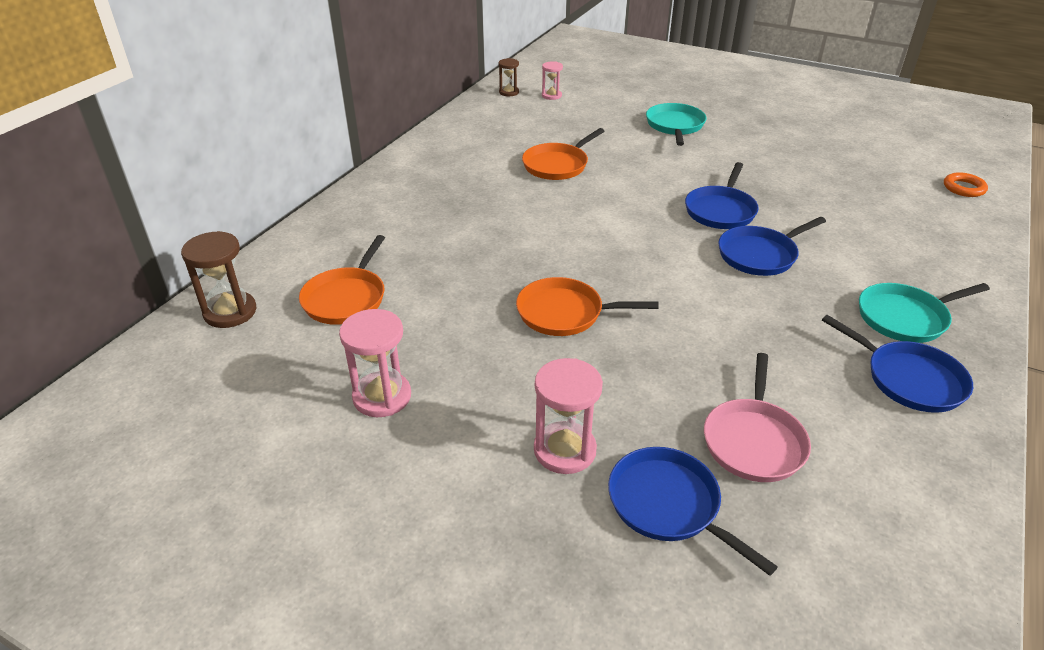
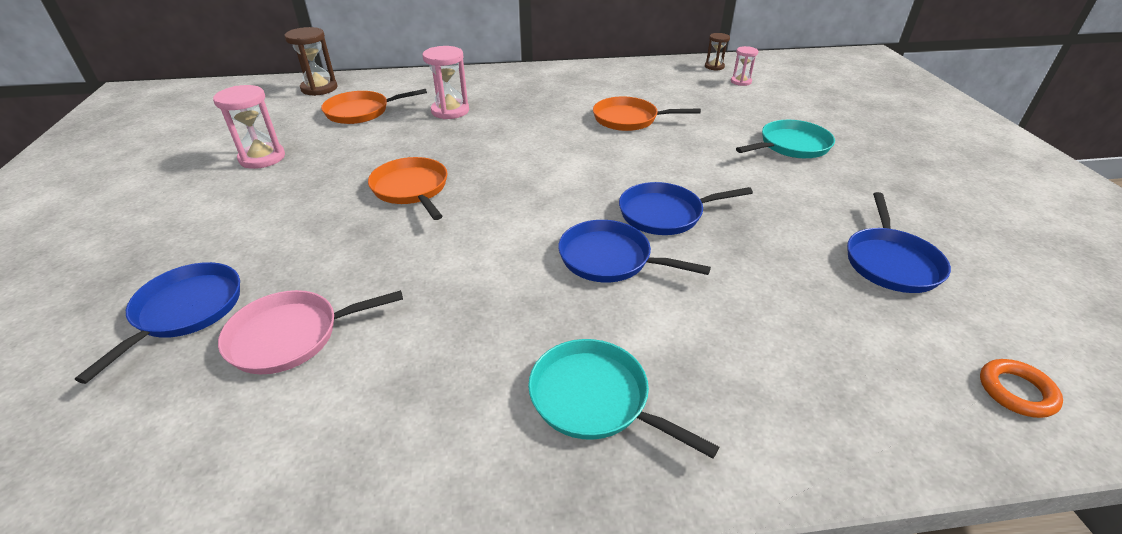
camera: 55 degrees right, 0 degrees up
(564, 450) = (235, 242): pink hourglass -> pink hourglass (450, 111)
(909, 379) = (465, 430): blue pan -> blue pan (891, 262)

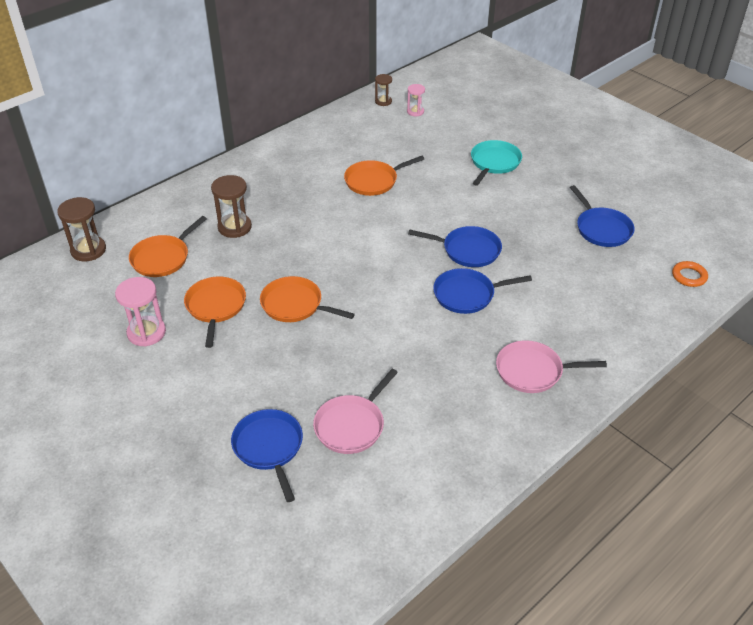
camera: 35 degrees left, 5 degrees up
(343, 162) = (215, 307): none -> orange pan
(450, 111) = (234, 227): pink hourglass -> brown hourglass
(594, 398) = (532, 371): turquoise pan -> pink pan
(664, 214) = (468, 250): blue pan -> blue pan turned 120 degrees counterclockwise

